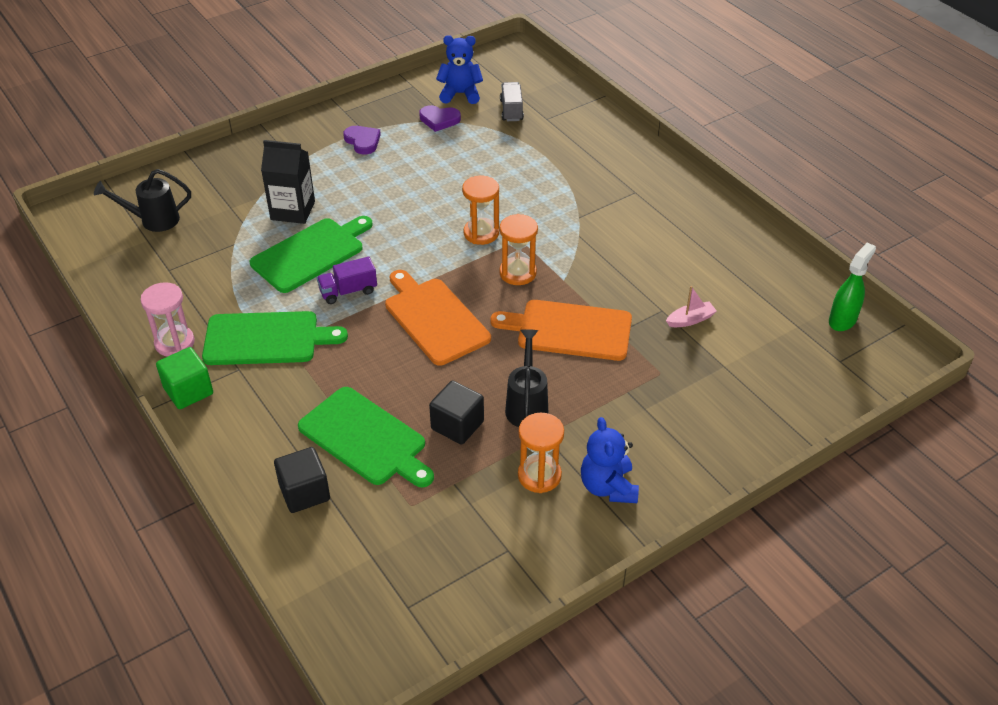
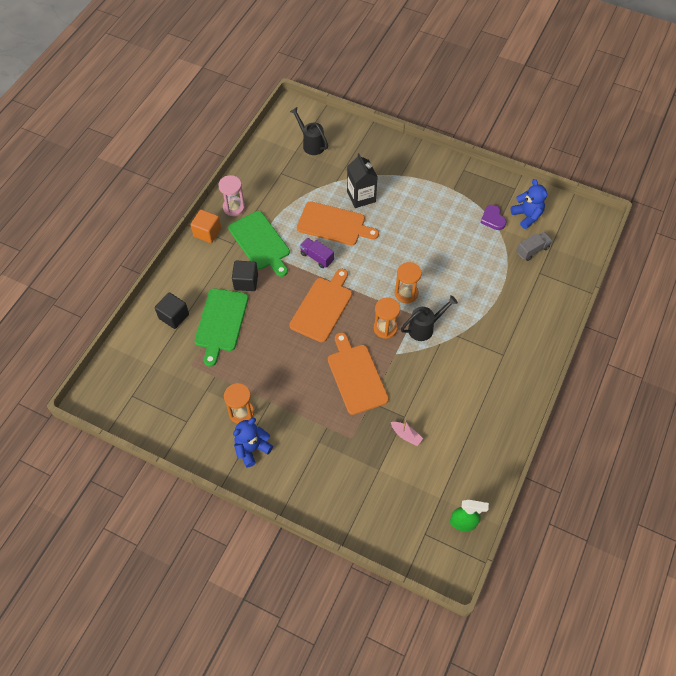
camera: 60 degrees right, 15 degrees up
(188, 391) = (207, 232): green cube -> orange cube
(311, 253) = (333, 224): green cutting board -> orange cutting board
(363, 141) = (443, 194): purple heart -> none
(457, 425) = (253, 358): black cube -> black cube (246, 282)
(527, 405) = (286, 383): black watering can -> black watering can (425, 328)

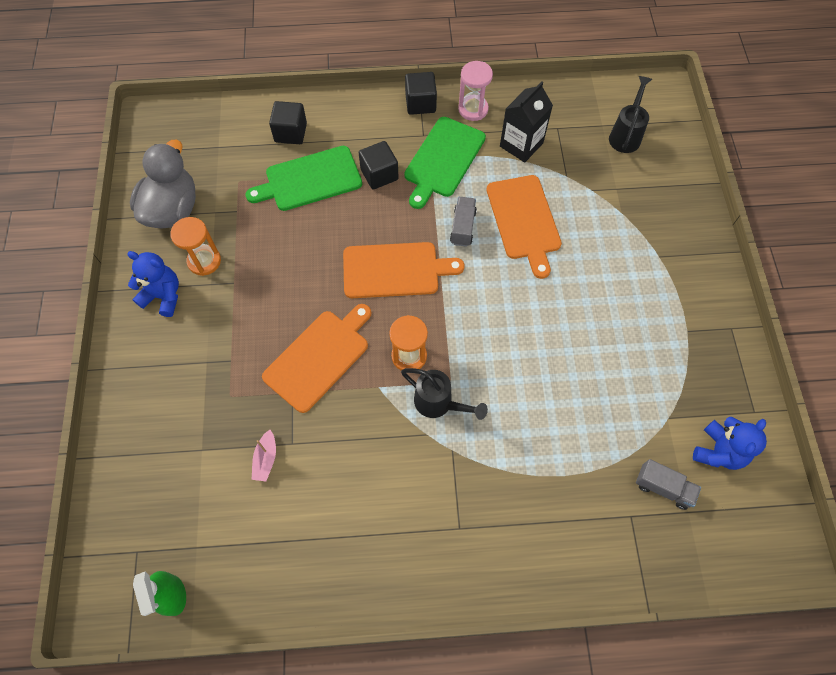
camera: 60 degrees right, 5 degrees up
(185, 415) = (172, 209): none -> grey duck
(207, 232) = (420, 103): orange cube -> black cube
(317, 257) = (463, 227): purple truck -> grey truck
(361, 197) = (589, 229): black carton -> black carton (521, 145)
(406, 293) = (477, 354): orange hourglass -> none
(493, 219) = (677, 407): purple heart -> none

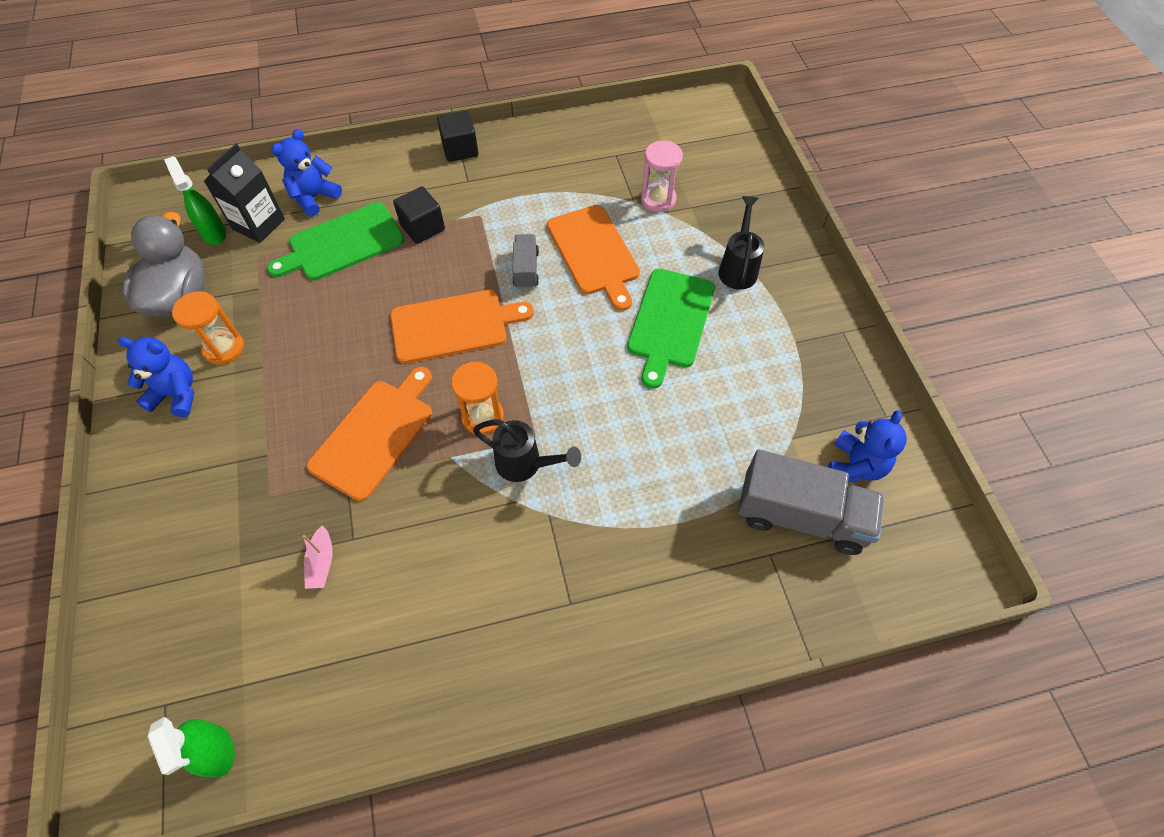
camera: 10 degrees left, 5 degrees down
(204, 154) = (214, 233): none -> green spray bottle
(290, 132) = (314, 197): black cube -> blue teddy bear
(443, 160) = (493, 203): green cutting board -> green cutting board (670, 321)
(473, 109) = (520, 148): pink hourglass -> pink hourglass (658, 199)
(521, 145) = (579, 176): black carton -> black carton (258, 224)
(626, 135) = (691, 152): black watering can -> black watering can (738, 268)
(663, 487) = (801, 516): grey truck -> grey truck, size x1.91

